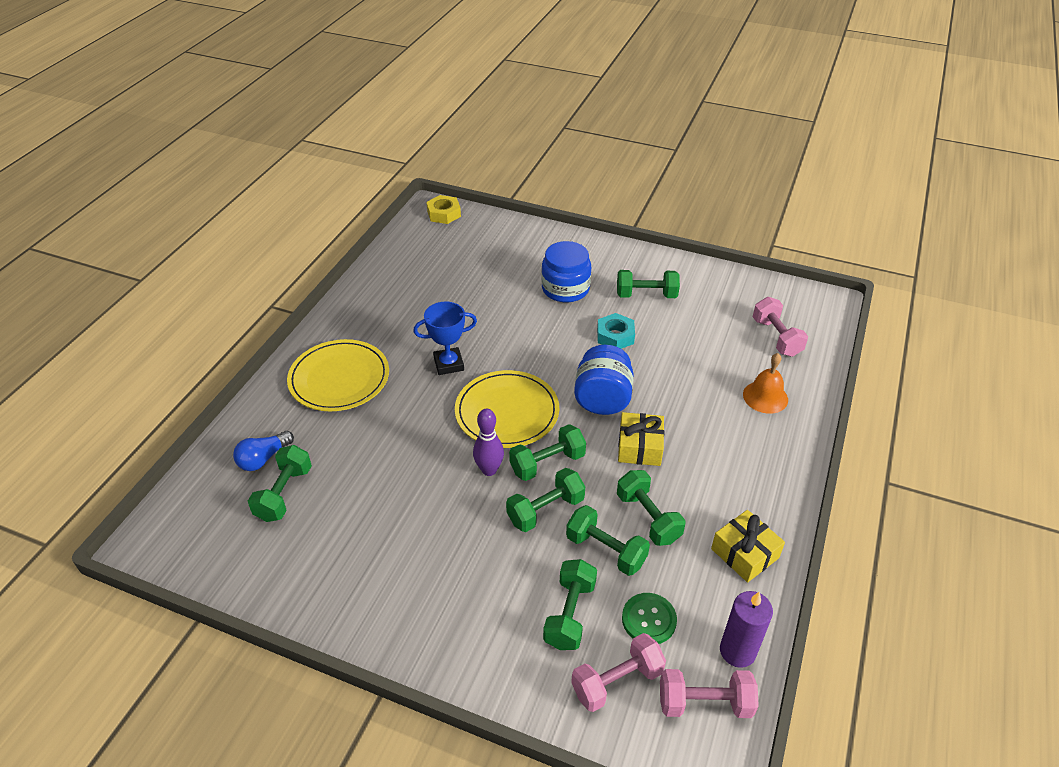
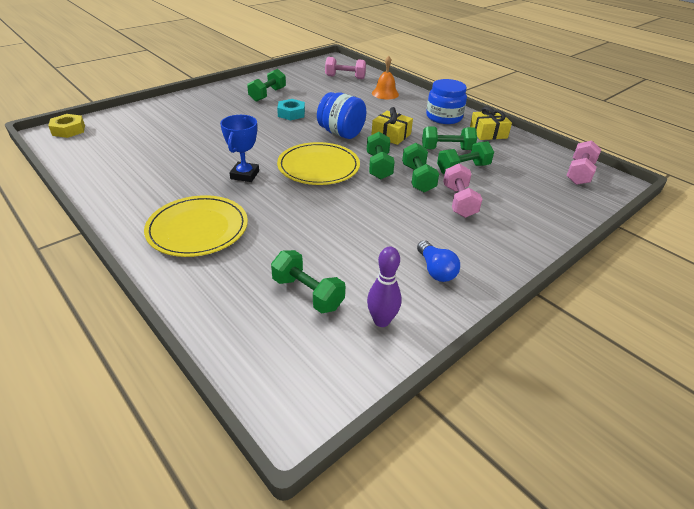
camera: 65 degrees left, 5 degrees down
(263, 458) = (252, 297): blue light bulb -> blue light bulb (435, 270)
(489, 470) = (366, 188): purple bowling pin -> purple bowling pin (381, 321)
(565, 288) = (226, 114): blue jar -> blue jar (444, 117)
(569, 614) = (504, 194): green dumbbell -> none
(617, 681) = (558, 194): pink dumbbell -> pink dumbbell (459, 201)
(649, 619) = (519, 171): green button -> none
(737, 651) = (549, 155): purple candle -> none

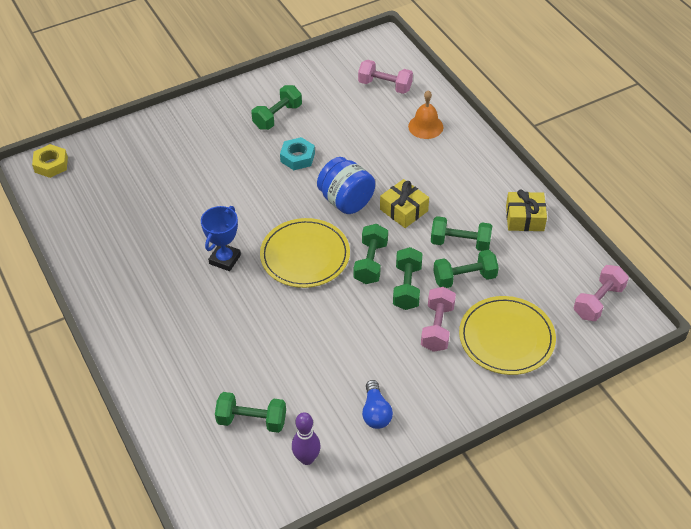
camera: 15 degrees right, 10 degrees up
(198, 229) = (168, 330): yellow plate -> yellow plate (506, 338)
(307, 293) = (252, 420): green dumbbell -> green dumbbell turned 45 degrees counterclockwise
(444, 117) = (482, 182): blue jar -> none

